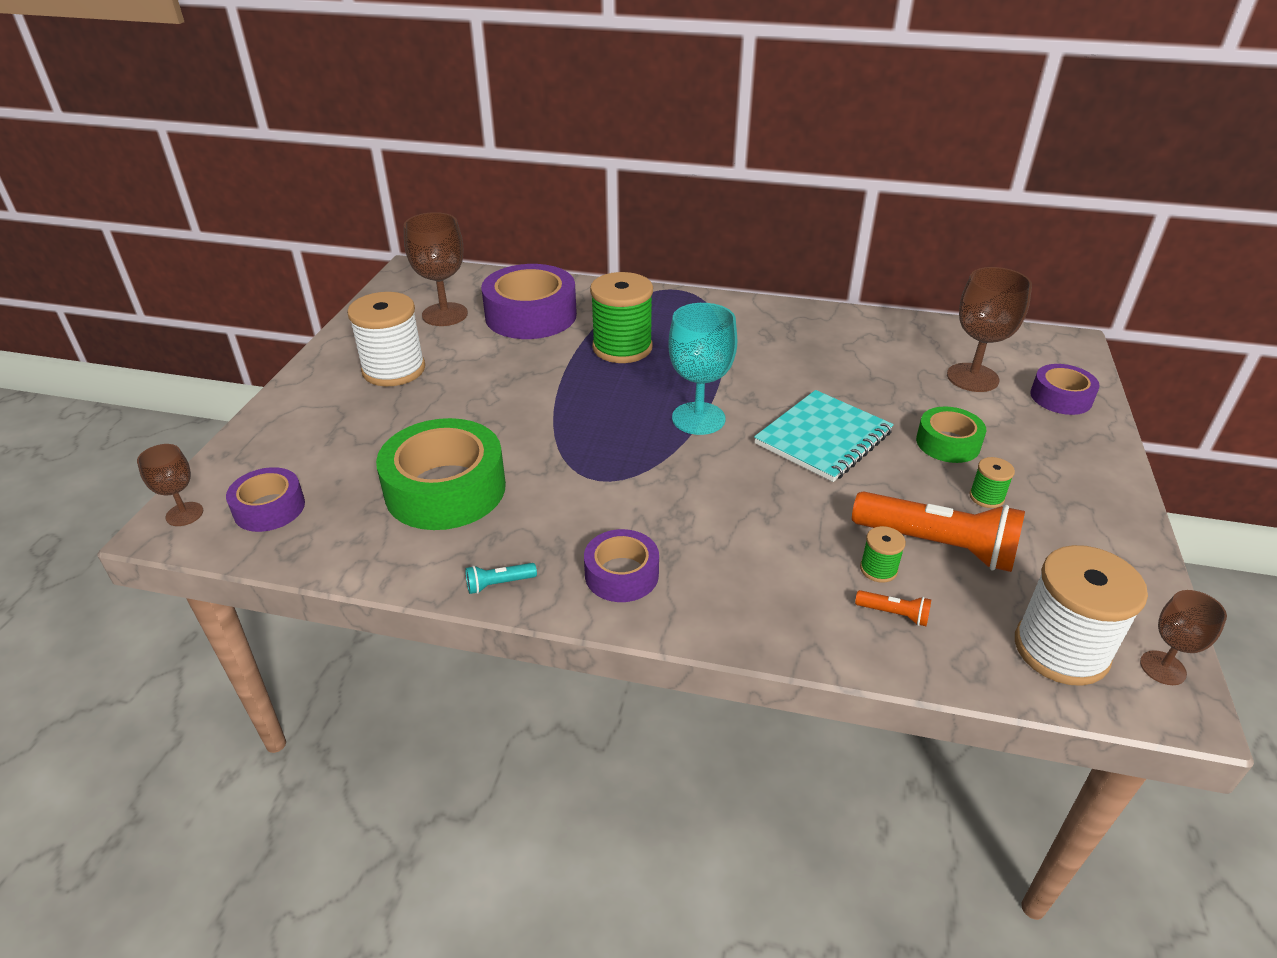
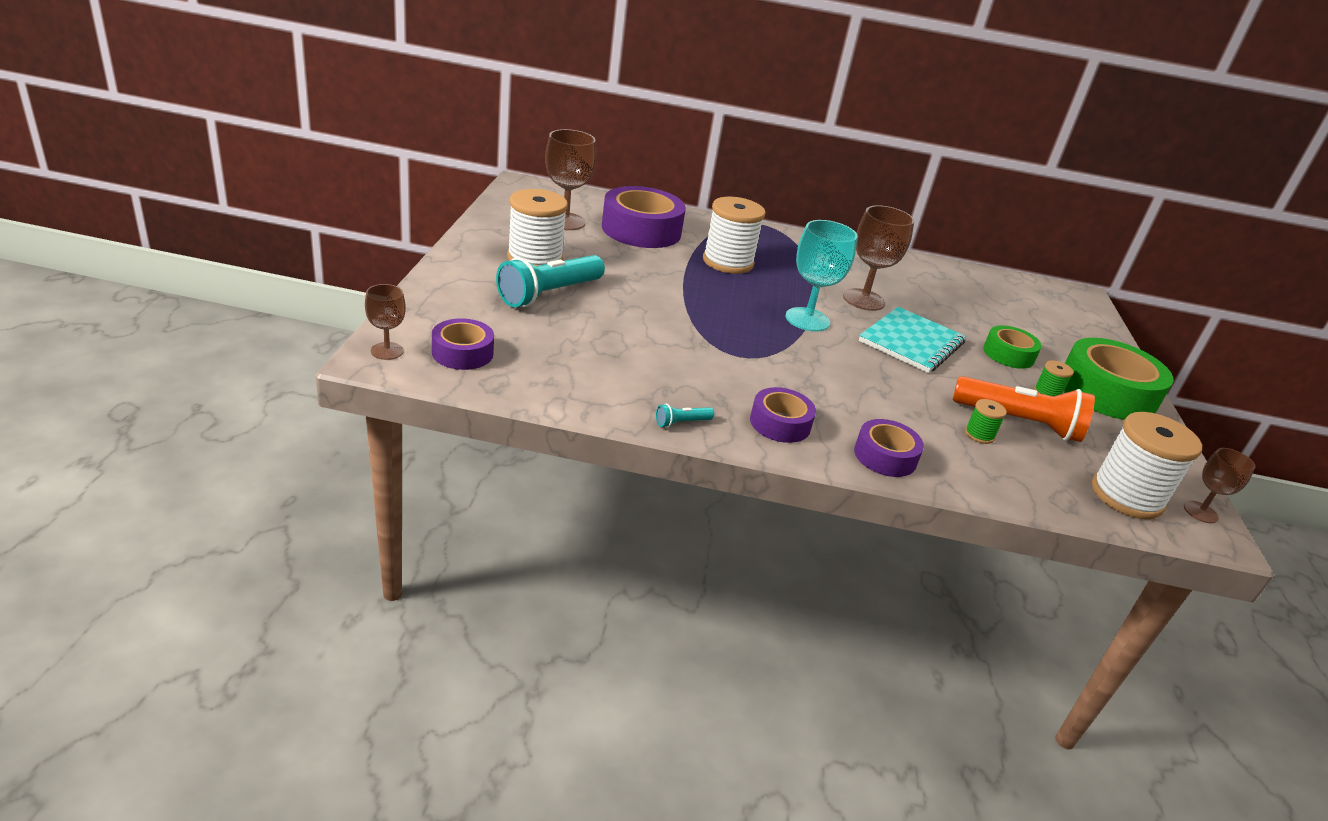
camera: 10 degrees left, 5 degrees down
(396, 416) = (549, 294): none -> turquoise flashlight
(445, 489) = (612, 352): green tape -> green tape (1106, 392)
(622, 348) = (728, 262): green spool -> white spool
(894, 614) = (999, 465): orange flashlight -> none
(972, 378) = (1015, 311): brown goblet -> brown goblet (863, 300)
(1061, 397) = (1085, 331): purple tape -> purple tape (885, 456)

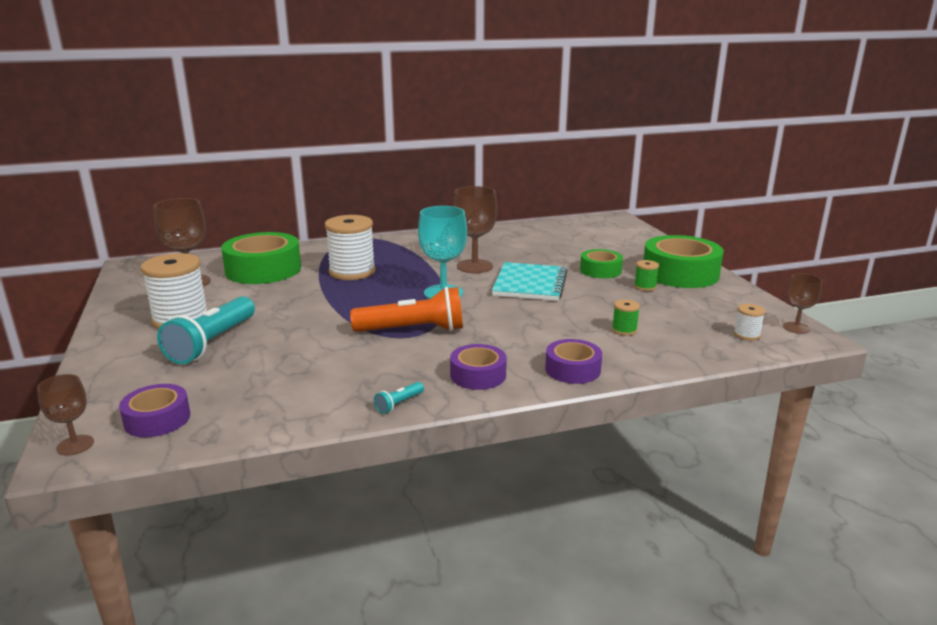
camera: 20 degrees left, 10 degrees down
(641, 230) = (263, 270): purple tape -> green tape
(1019, 422) = (642, 312): orange flashlight -> orange flashlight (413, 330)
(1126, 496) = (746, 335): white spool -> white spool, size x0.45

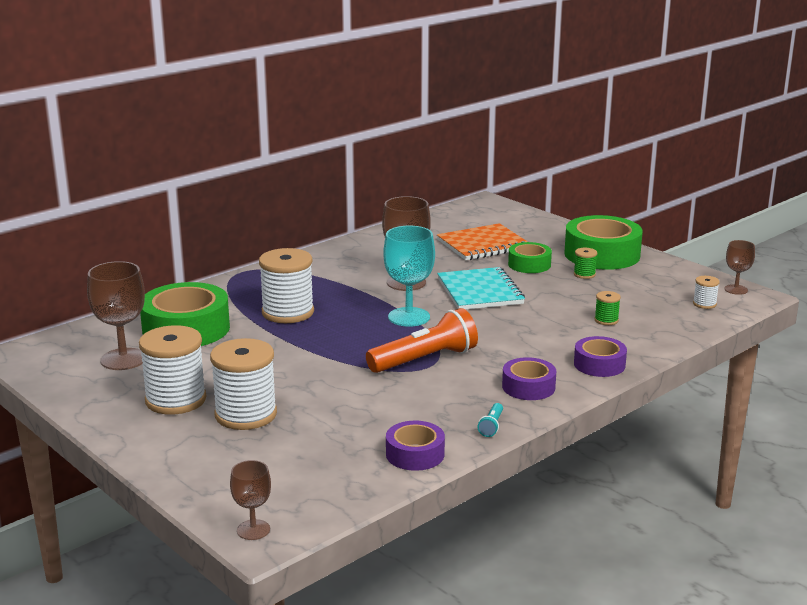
camera: 25 degrees left, 0 degrees up
(157, 419) = (296, 491): purple tape -> purple tape (415, 454)
(212, 343) = (246, 414): turquoise flashlight -> white spool
(575, 249) = (483, 245): none -> orange notebook

